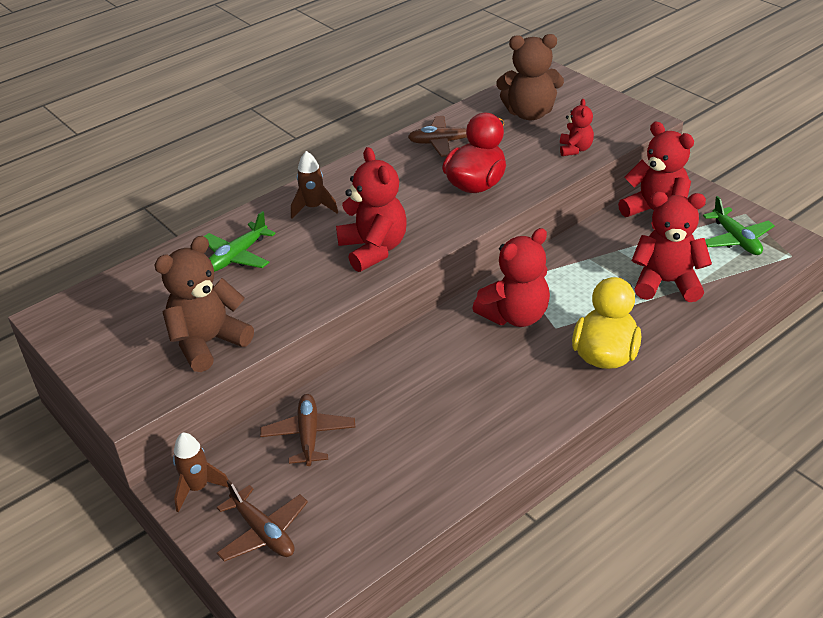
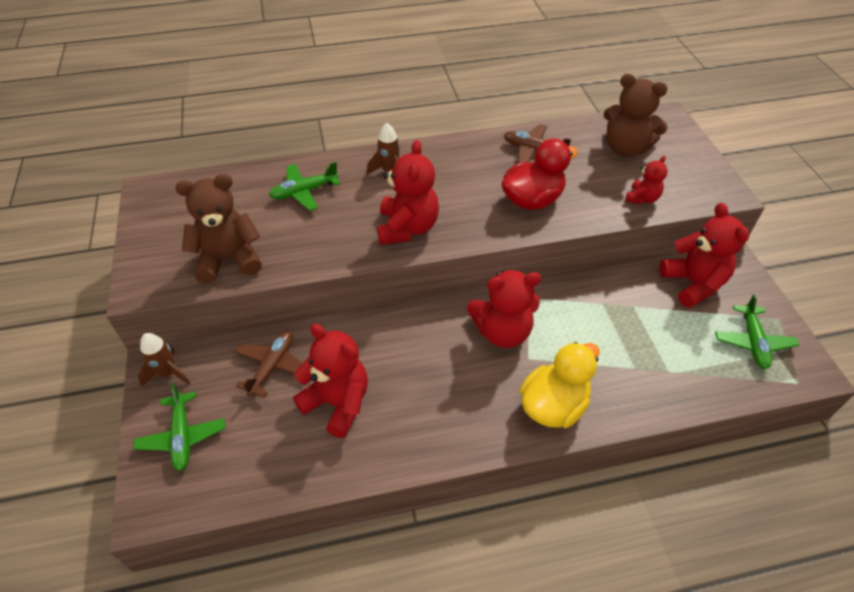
camera: 25 degrees right, 10 degrees up
(263, 532) = (182, 436): brown plane -> green plane
(666, 283) = (656, 358): red teddy bear -> red teddy bear (337, 403)

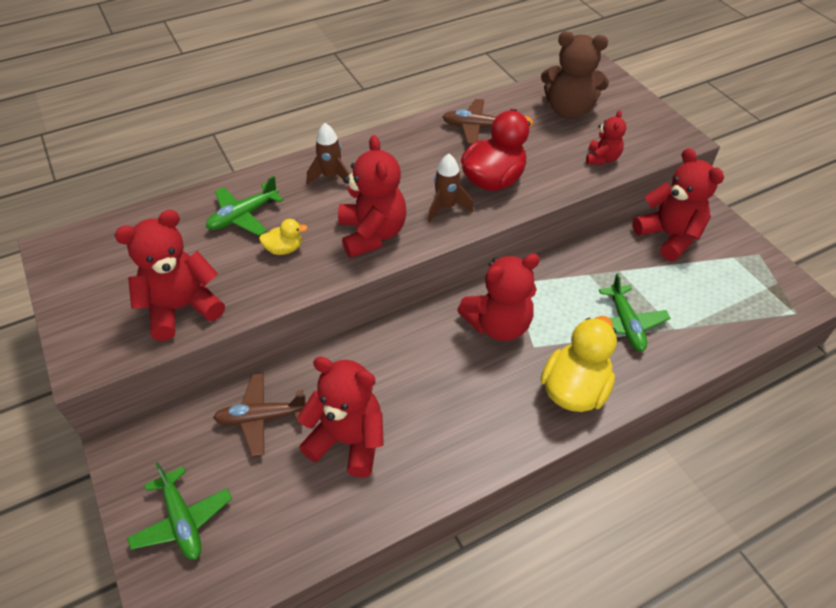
camera: 15 degrees left, 0 degrees up
(168, 373) = (140, 453): brown rocket -> brown rocket (446, 207)
(229, 259) = (182, 308): brown teddy bear -> red teddy bear
(272, 366) = (261, 418): brown plane -> brown plane turned 105 degrees counterclockwise
(328, 226) = (284, 249): none -> yellow duck
(752, 342) = (742, 282): green plane -> green plane (625, 324)

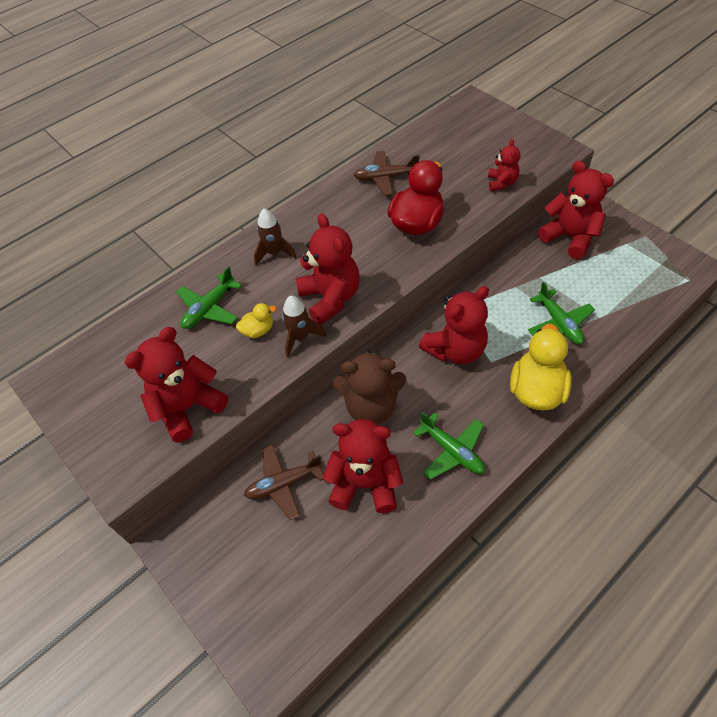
camera: 10 degrees left, 5 degrees up
(182, 520) = (249, 591): green plane -> green plane (452, 451)
(446, 207) = (385, 258): brown rocket -> brown rocket (300, 337)
(568, 110) = (458, 144): brown teddy bear -> brown teddy bear (371, 406)

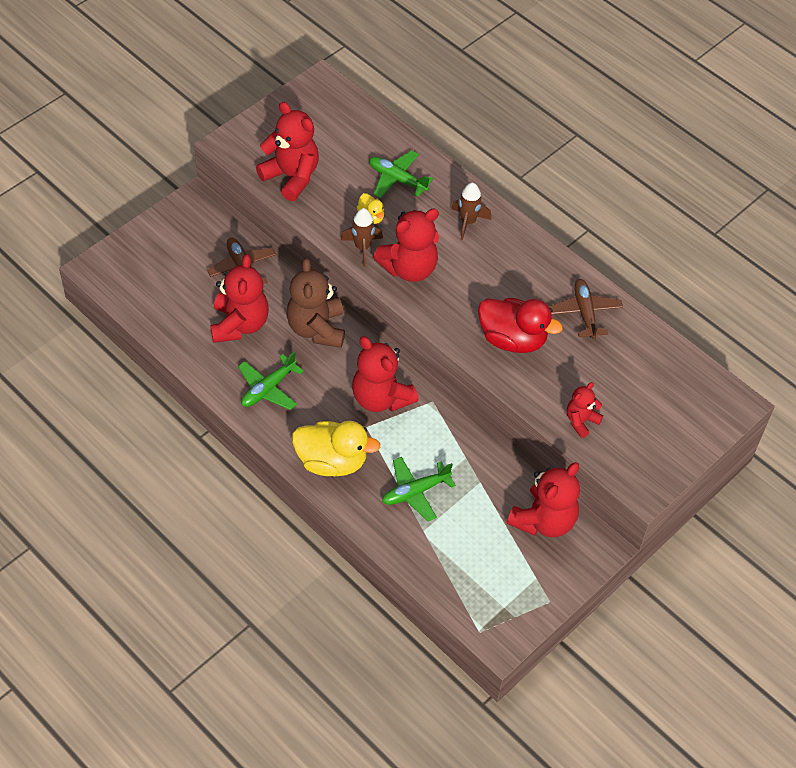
camera: 80 degrees right, 0 degrees up
(501, 183) = (581, 421): red teddy bear -> red teddy bear turned 135 degrees clockwise

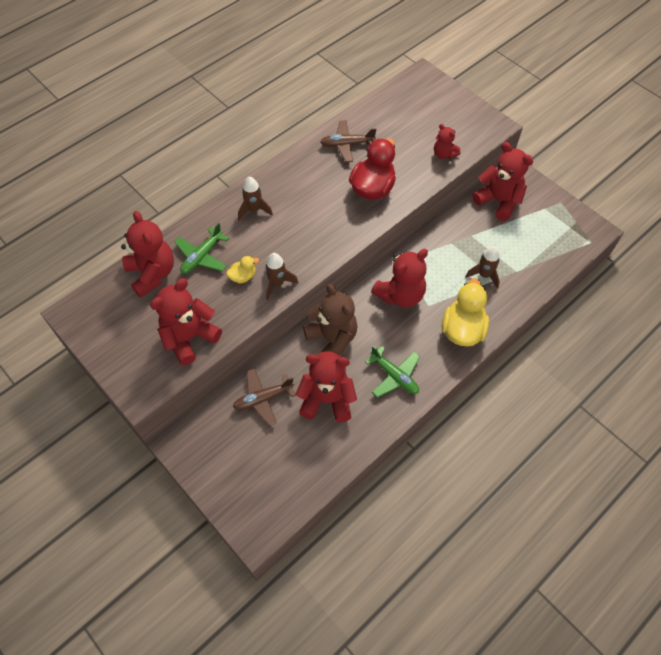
camera: 85 degrees left, 5 degrees up
(316, 328) = (332, 339): brown teddy bear -> brown teddy bear turned 120 degrees counterclockwise
(409, 268) = (301, 251): red teddy bear -> red teddy bear (152, 274)
(415, 492) = (484, 275): green plane -> brown rocket

